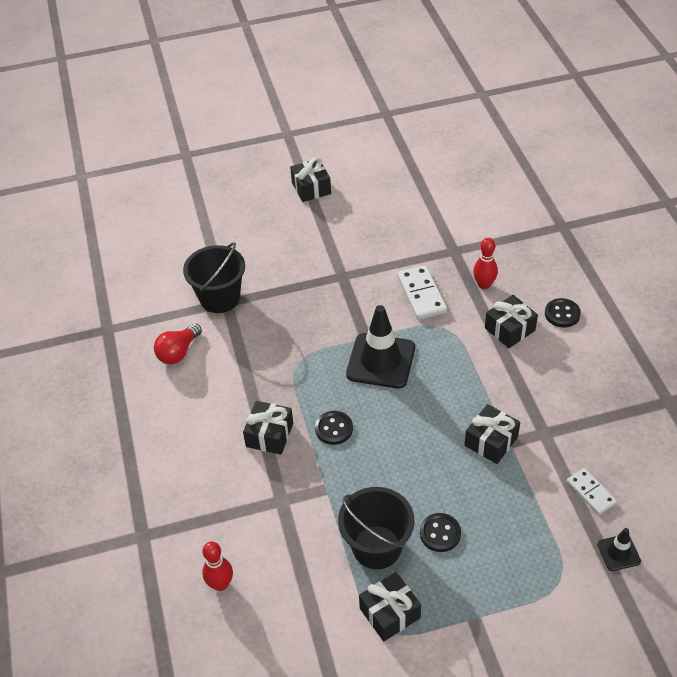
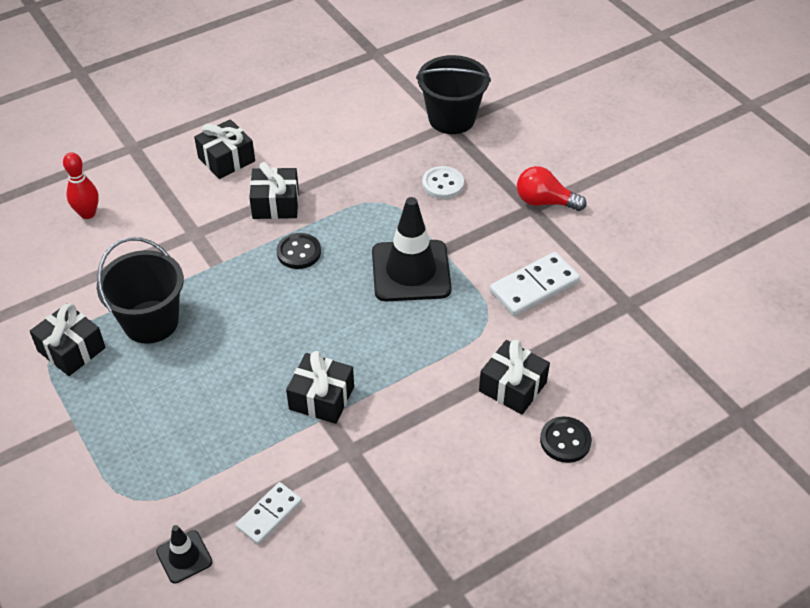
camera: 70 degrees right, 0 degrees up
(178, 352) = (363, 109): red light bulb -> red light bulb (545, 202)
(294, 321) = (443, 184): none -> white button
(311, 188) = (666, 148): black gift -> black gift (226, 159)
(440, 533) = (179, 373): black button -> none
(484, 285) = (581, 346): red bowling pin -> none

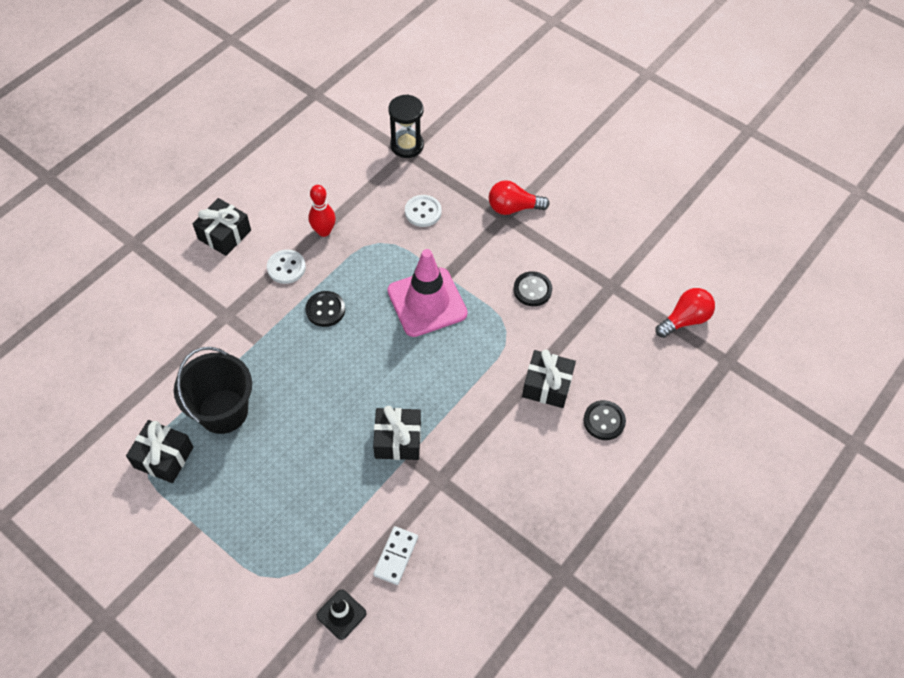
camera: 20 degrees left, 10 degrees up
(88, 213) = (120, 321): red bowling pin -> red bowling pin (324, 231)
(275, 204) = (286, 267): black gift -> white button
(411, 271) = (427, 302): black traffic cone -> pink traffic cone
(451, 119) = (407, 145): black bucket -> black hourglass
(534, 287) = (532, 290): white domino -> black button
(704, 360) = (684, 320): none -> red light bulb

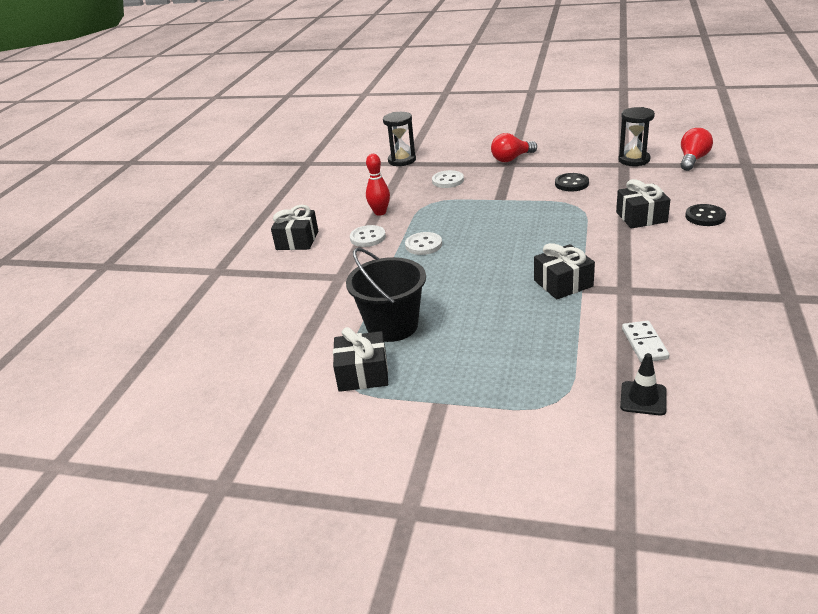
camera: 20 degrees left, 25 degrees down
(325, 310) = (423, 245): black button -> white button
(427, 302) = (501, 214): pink traffic cone -> none
(628, 284) = (634, 160): none -> black hourglass

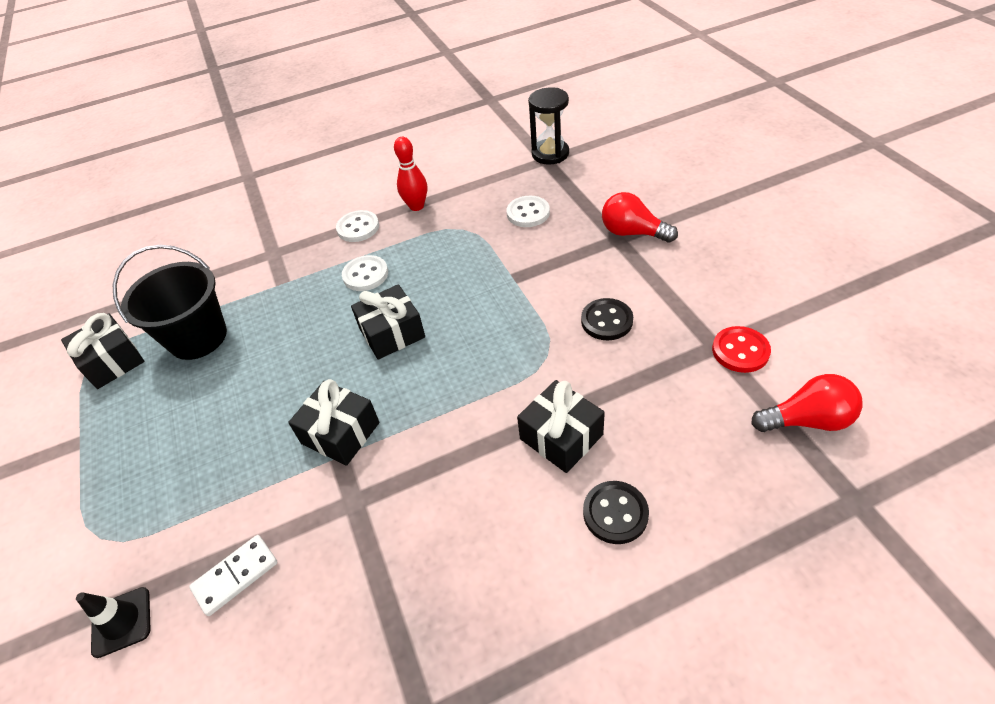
camera: 55 degrees right, 15 degrees up
(297, 240) = (326, 187): black gift -> black gift (392, 333)
(634, 160) = (740, 351): black hourglass -> red button

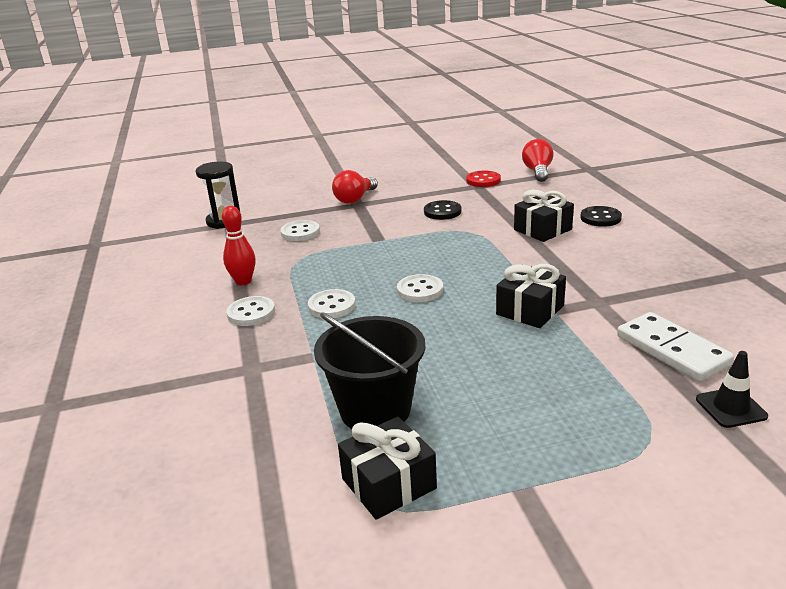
camera: 85 degrees left, 20 degrees down
(236, 576) = (672, 350): white domino -> white domino, size x1.54
(392, 333) = (420, 290): black gift -> white button

